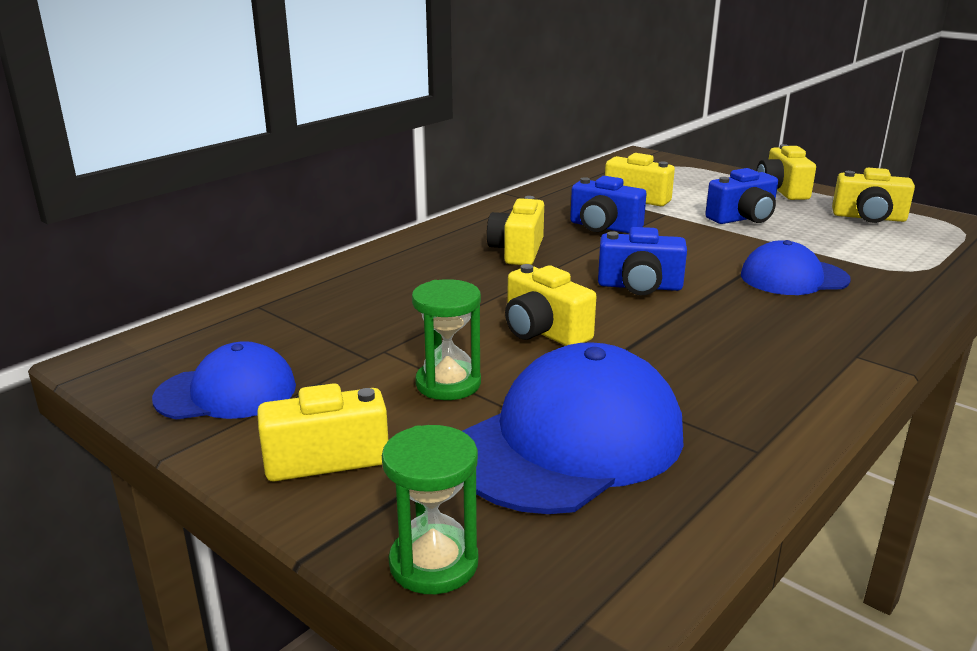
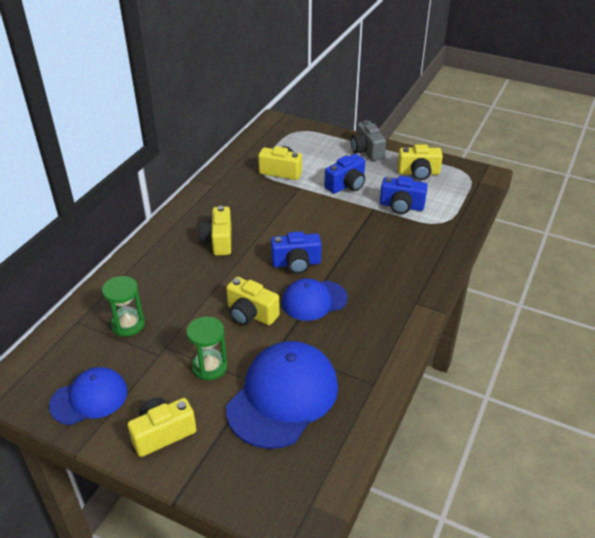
camera: 15 degrees left, 15 degrees up
(433, 563) = (237, 488): green hourglass -> green hourglass (128, 324)
(604, 227) = (265, 208): blue camera -> blue camera (401, 206)
(781, 190) = (366, 151): yellow camera -> grey camera
(793, 278) = (380, 240): blue cap -> blue cap (314, 300)

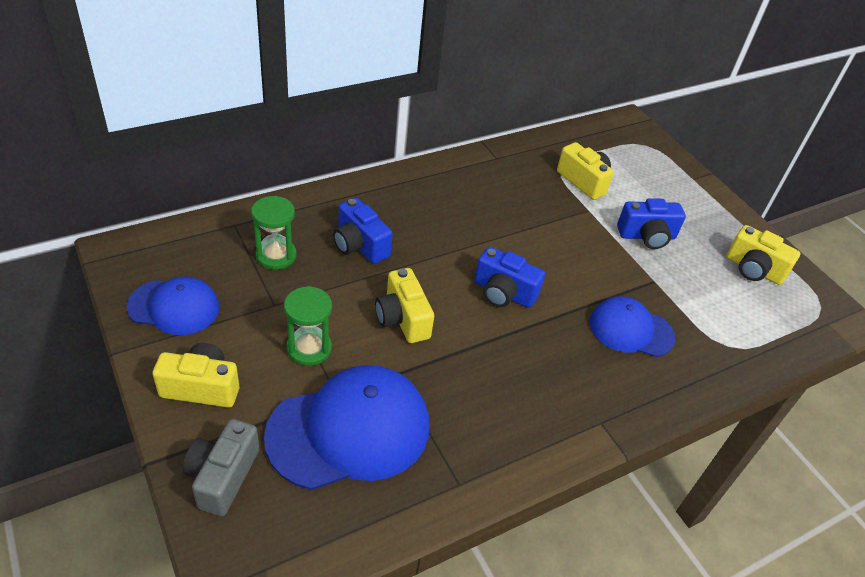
camera: 30 degrees right, 5 degrees up
(218, 241) = (443, 221): yellow camera -> none
(314, 300) = (483, 346): blue cap -> blue cap (631, 330)
(366, 151) = (710, 209): grey camera -> grey camera (223, 476)
(401, 206) = (692, 297): blue camera -> blue camera (359, 245)

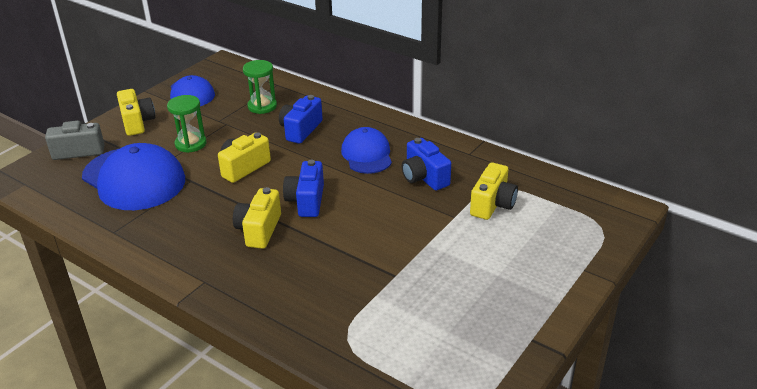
camera: 70 degrees right, 10 degrees down
(631, 330) = (319, 275): blue cap -> blue cap (367, 154)
(647, 236) = (454, 258): blue camera -> blue camera (424, 177)
(753, 269) = (477, 339): yellow camera -> yellow camera (259, 230)

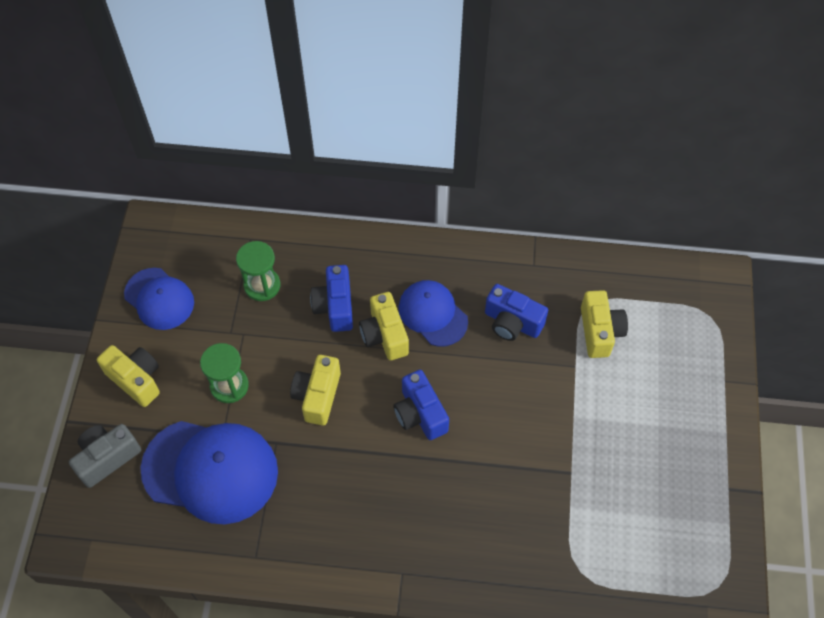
camera: 30 degrees left, 25 degrees up
(259, 230) = (403, 478): yellow camera -> yellow camera (384, 335)

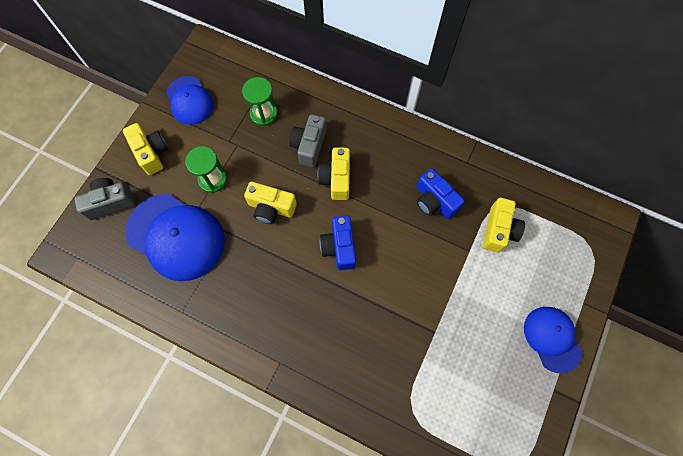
camera: 20 degrees right, 10 degrees up
(317, 396) = (271, 208): yellow camera -> yellow camera turned 105 degrees counterclockwise
(335, 306) = (309, 146): blue camera -> grey camera
(432, 314) = (377, 175): blue cap -> blue cap (552, 338)

